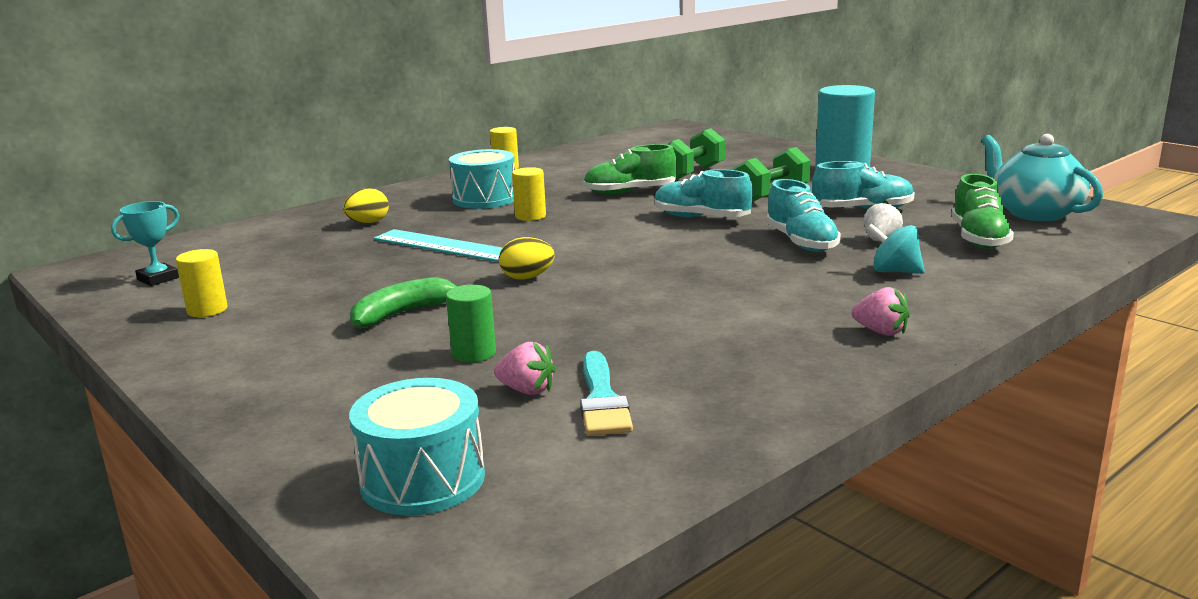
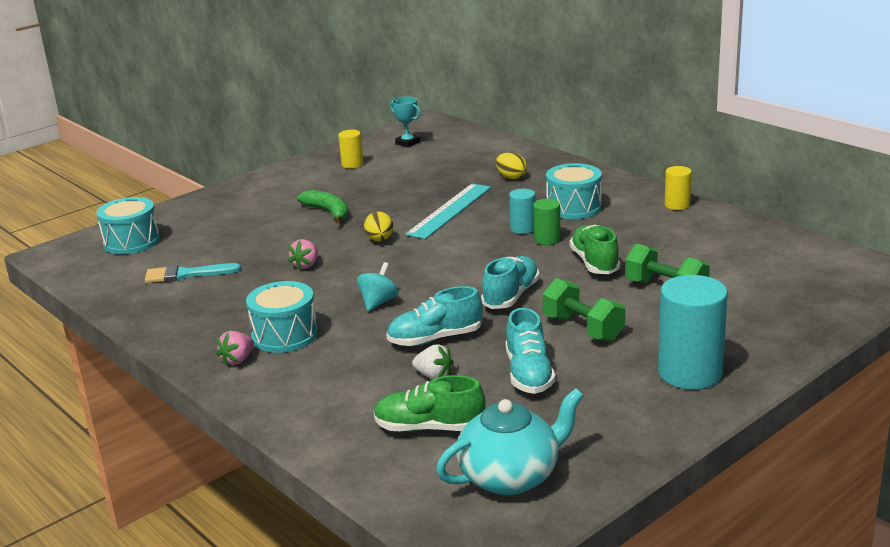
camera: 90 degrees right, 5 degrees up
(474, 353) = (261, 237): green cylinder -> green cylinder (547, 239)
(527, 390) = (207, 255): pink strawberry -> pink strawberry (306, 265)
(530, 216) = (523, 228): yellow cylinder -> turquoise cylinder
(807, 311) = (285, 335): none -> turquoise drum
(894, 271) = (353, 375): turquoise spinning top -> turquoise spinning top (378, 302)

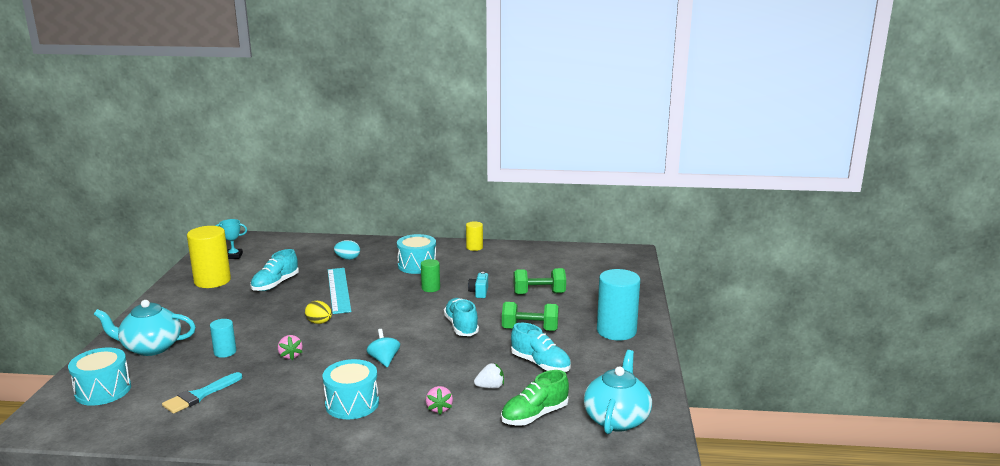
camera: 45 degrees left, 5 degrees down
(215, 215) = (151, 347): none -> turquoise teapot
(238, 360) = (344, 432): pink strawberry -> pink strawberry (439, 408)
(328, 212) = (248, 317): green banana -> none
(352, 164) = (212, 281): yellow cylinder -> yellow cylinder, size x1.93
(435, 339) = (456, 367): turquoise shoe -> turquoise shoe (275, 284)
(511, 177) = (348, 258): yellow egg -> turquoise egg
(523, 228) = (405, 286): turquoise cylinder -> turquoise cylinder (225, 352)
(594, 263) = (479, 292): green shoe -> turquoise camera

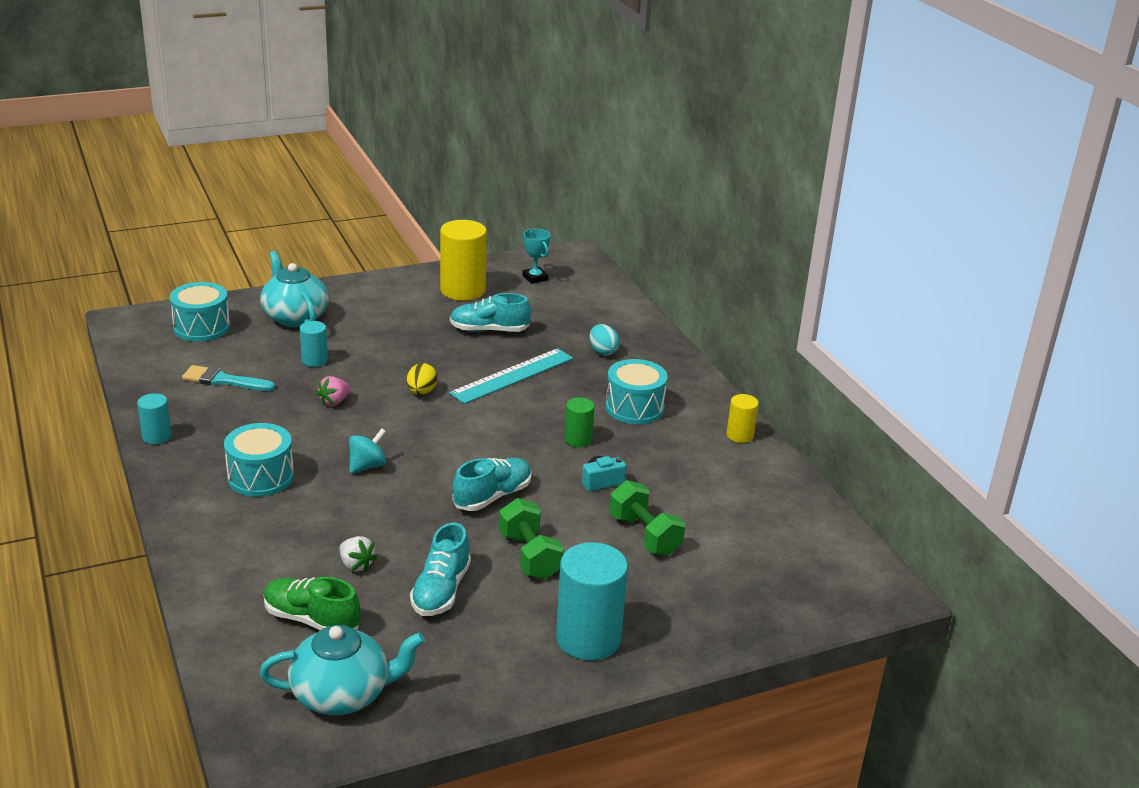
camera: 60 degrees right, 10 degrees up
(242, 441) = (156, 436): none -> turquoise cylinder
(439, 408) = (285, 540): pink strawberry -> none

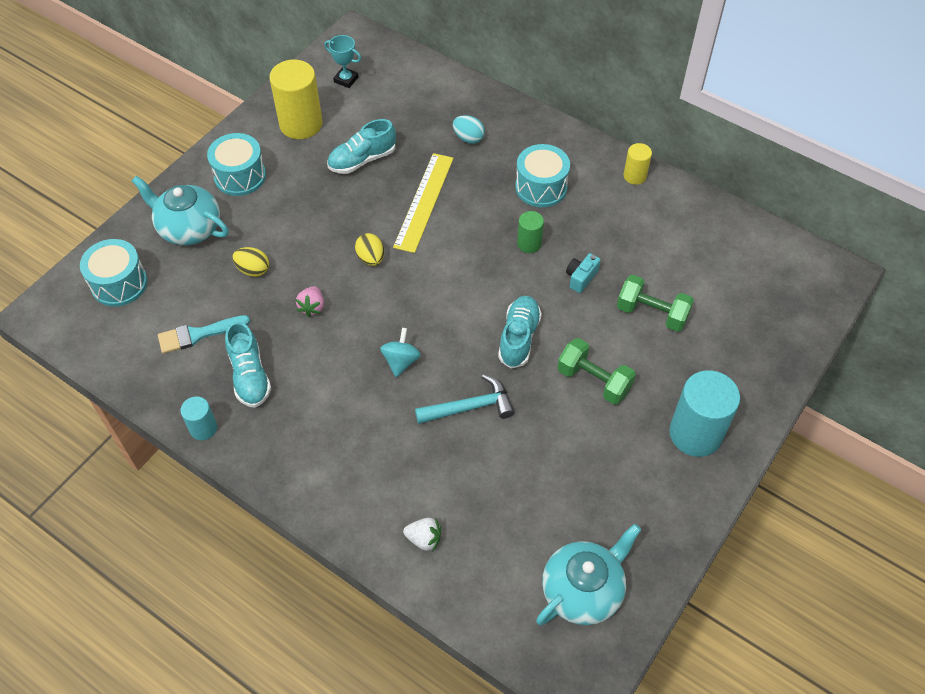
camera: 30 degrees left, 25 degrees up
(260, 477) = (330, 421): turquoise drum -> turquoise drum (240, 176)
(311, 619) = (499, 537): green shoe -> none
(314, 360) = (253, 270): turquoise cylinder -> yellow egg
(356, 565) = (483, 465): white strawberry -> white strawberry (424, 539)
(392, 522) = (470, 407): none -> turquoise hammer
(441, 591) = (563, 452): turquoise shoe -> turquoise shoe (250, 376)
(512, 376) = (424, 202): turquoise ruler -> yellow ruler

